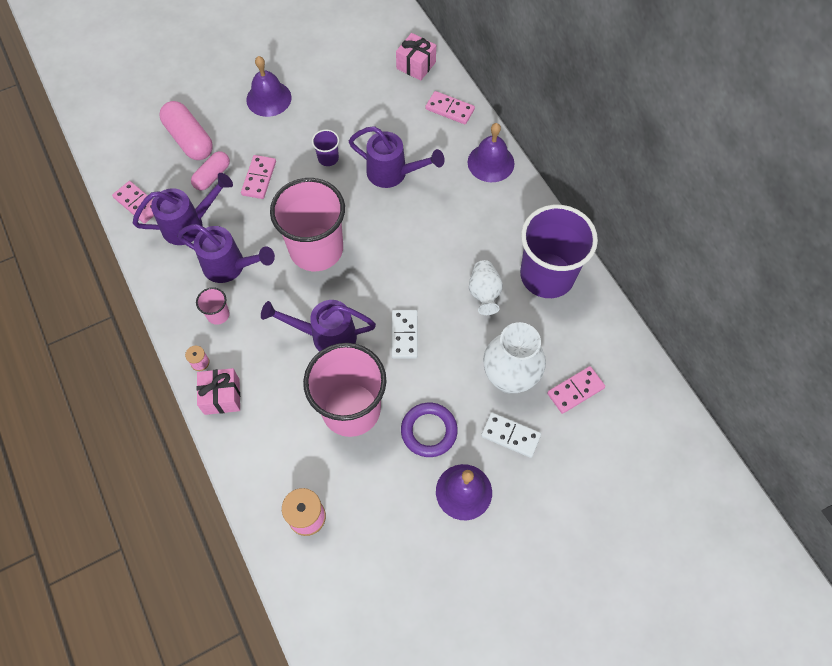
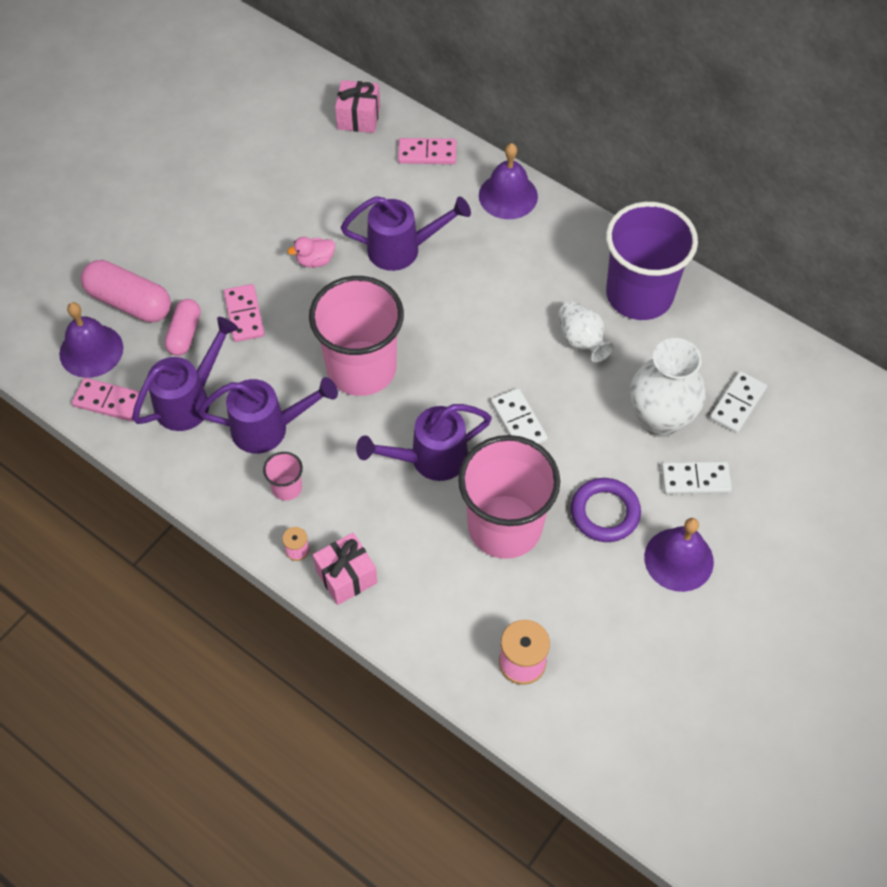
camera: 25 degrees left, 5 degrees down
(268, 98) = (201, 218): purple bell -> purple bell (91, 350)
(328, 158) = (315, 261): purple cup -> pink duck
(575, 391) = (737, 404): pink domino -> white domino

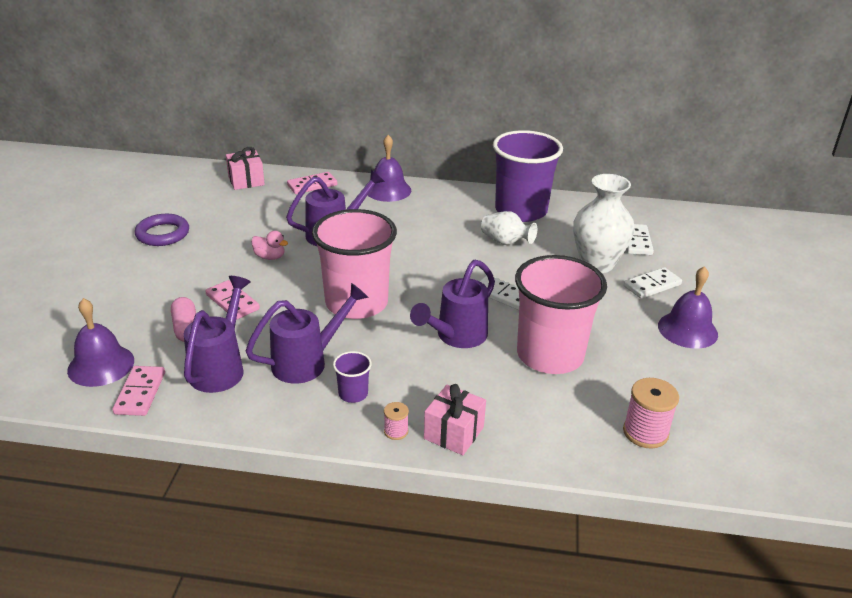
camera: 30 degrees left, 25 degrees down
(108, 401) = (140, 393): pink domino -> pink domino turned 75 degrees counterclockwise
(129, 302) = (120, 324): pink capsule -> none
(287, 488) = (353, 394): pink cup -> purple cup
(315, 261) = (270, 257): pink duck -> pink duck turned 105 degrees counterclockwise
(605, 512) = (612, 322): purple ring -> purple ring (163, 234)

